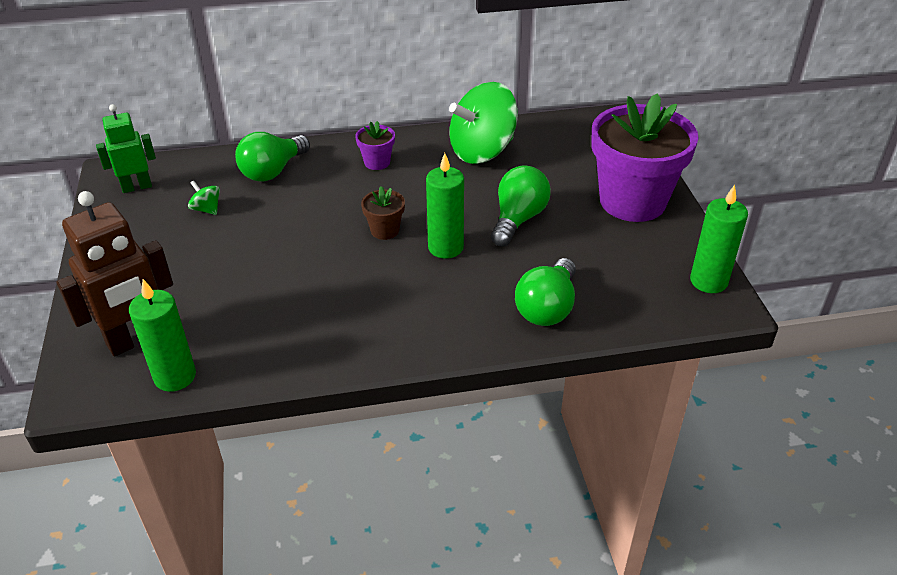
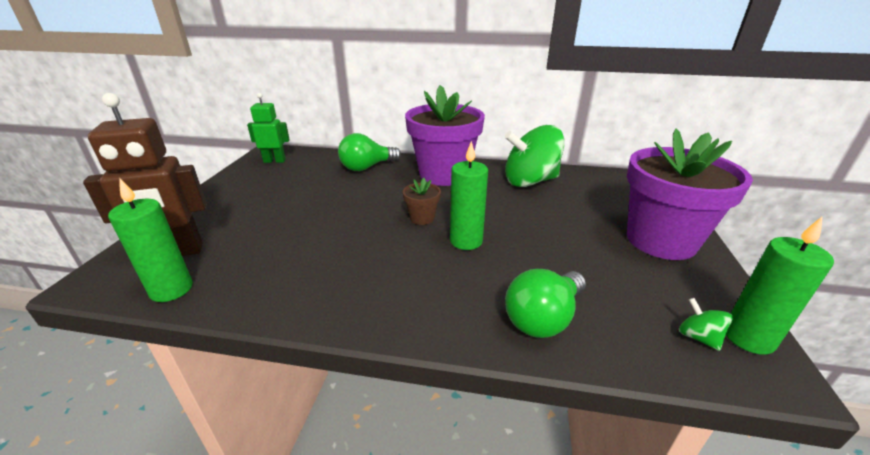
camera: 20 degrees right, 10 degrees down
(206, 209) = (305, 180): green spinning top -> green spinning top (698, 337)
(377, 162) = (444, 174): purple flower pot -> purple flower pot, size x2.40
(518, 219) = (542, 233): green light bulb -> none

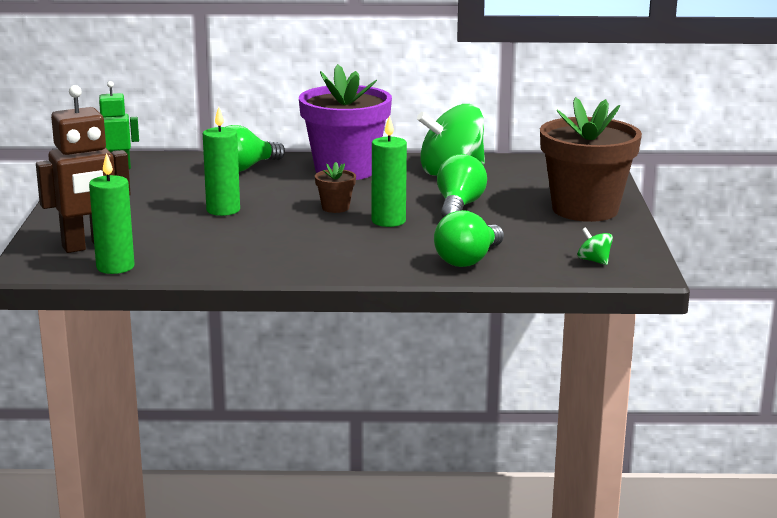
camera: 10 degrees left, 10 degrees down
(535, 226) = (459, 206): none -> green light bulb
(661, 240) = (585, 209): purple flower pot -> brown flower pot
(748, 337) = (634, 258): green candle -> green candle (223, 210)

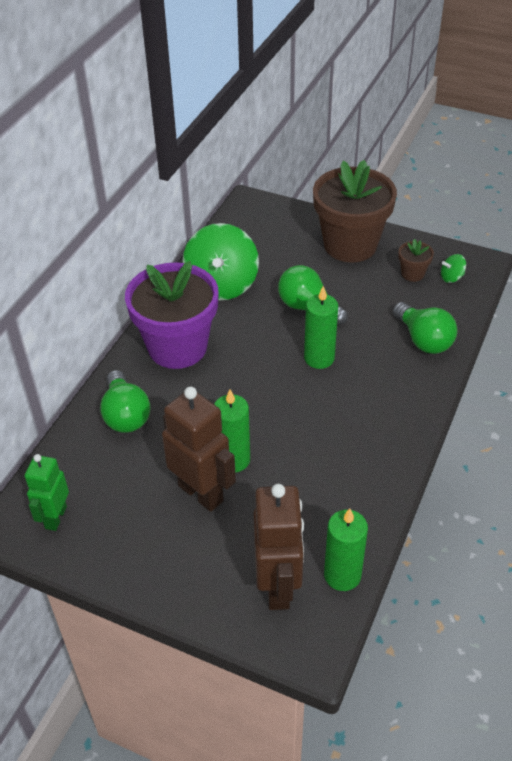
camera: 65 degrees left, 25 degrees up
(175, 206) = (201, 493): none -> brown robot
(335, 208) = (270, 381): brown flower pot -> brown flower pot (412, 274)

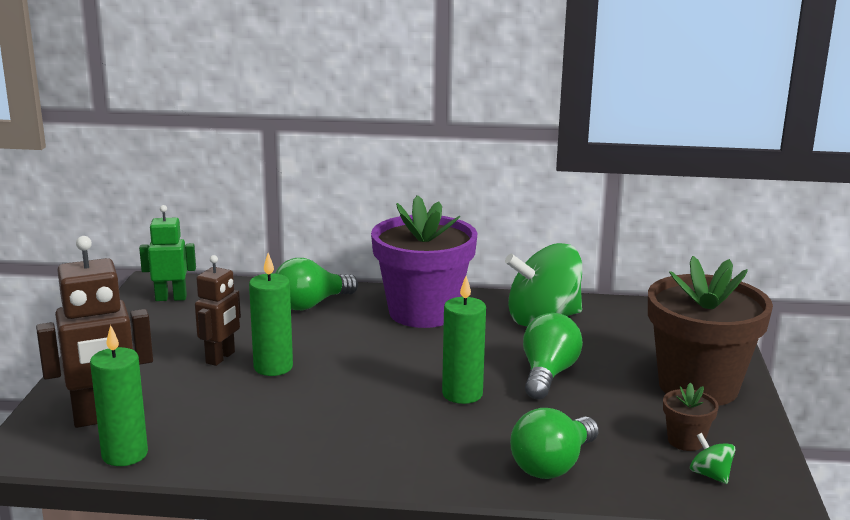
camera: 70 degrees right, 25 degrees down
(201, 493) = (221, 358): brown robot -> brown robot, size x0.63

